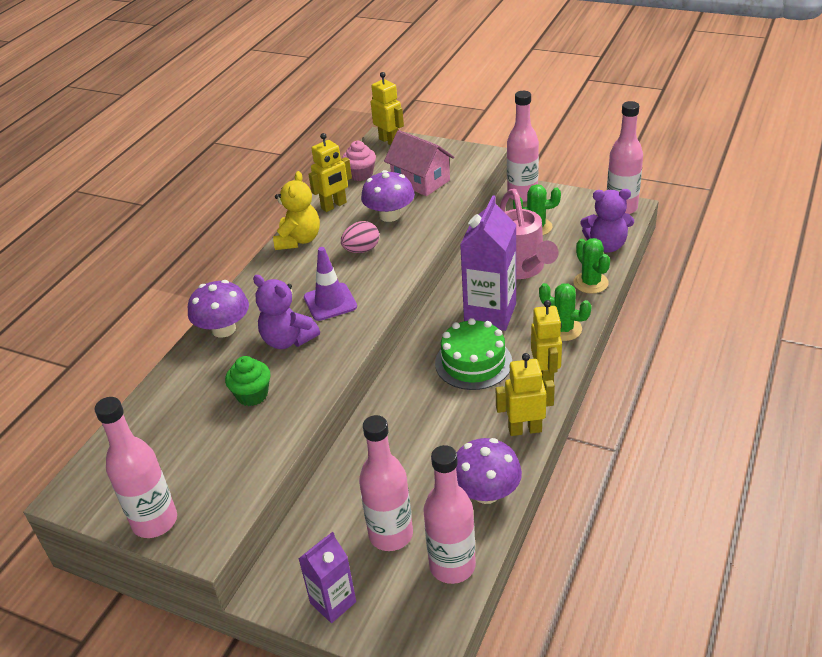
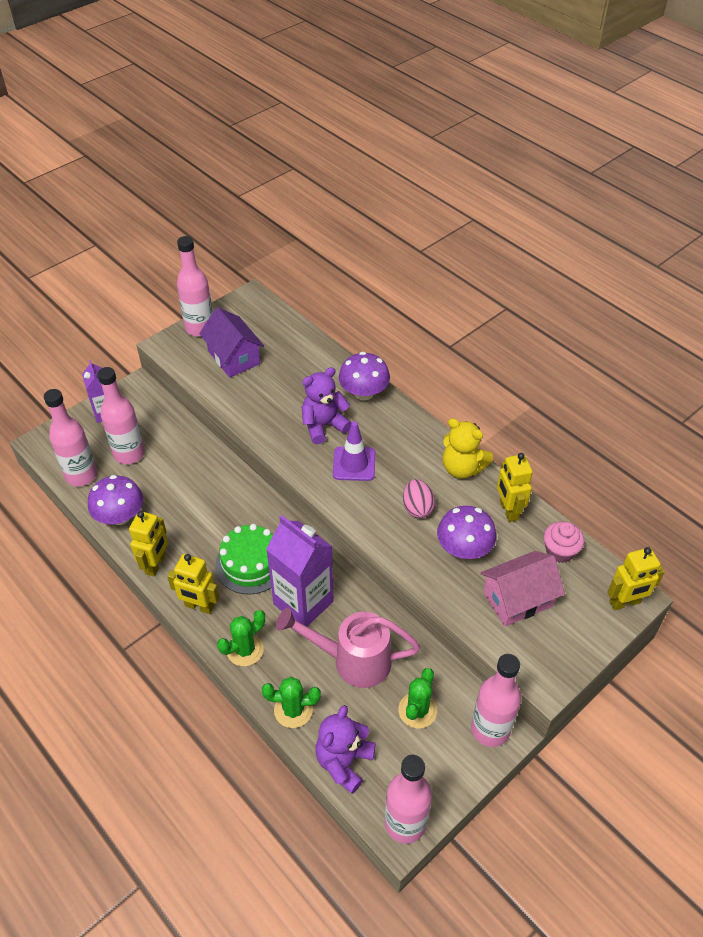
camera: 110 degrees right, 10 degrees up
(204, 459) = (234, 357): none -> purple house
(252, 395) = (276, 392): green cupcake -> none

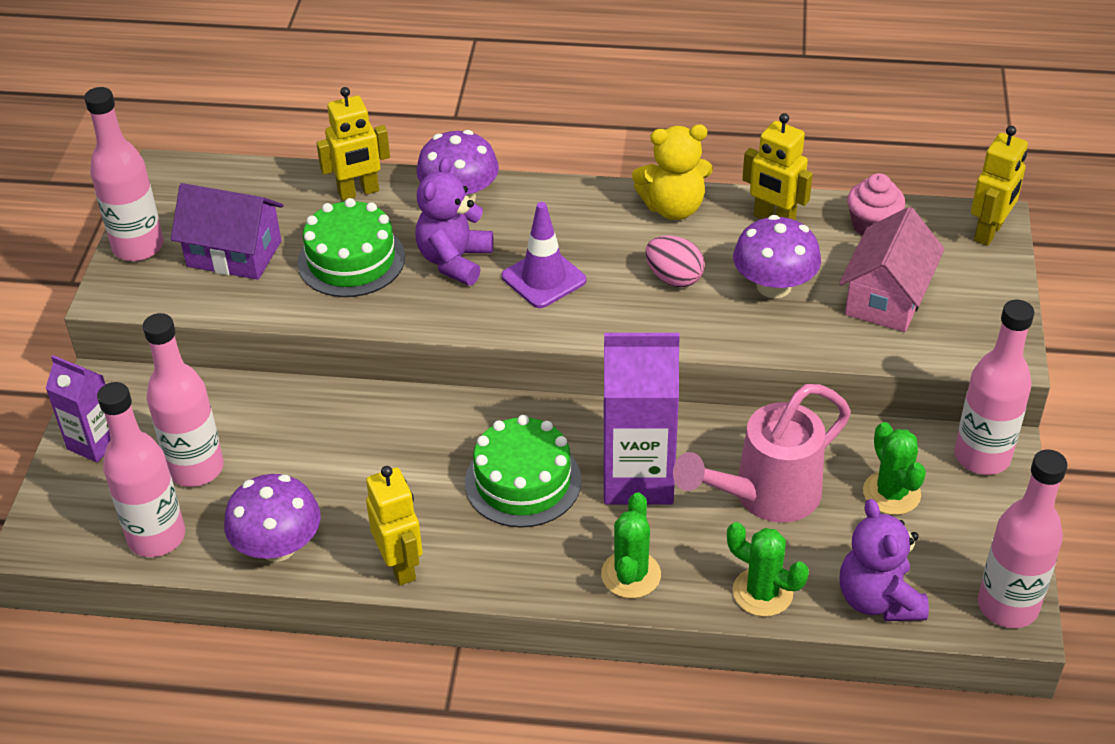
camera: 40 degrees left, 5 degrees down
(199, 606) = (516, 570): yellow robot -> yellow robot (358, 192)
(279, 394) = (351, 260): none -> green cake
(293, 710) = (762, 592): green cactus -> green cactus turned 75 degrees clockwise

